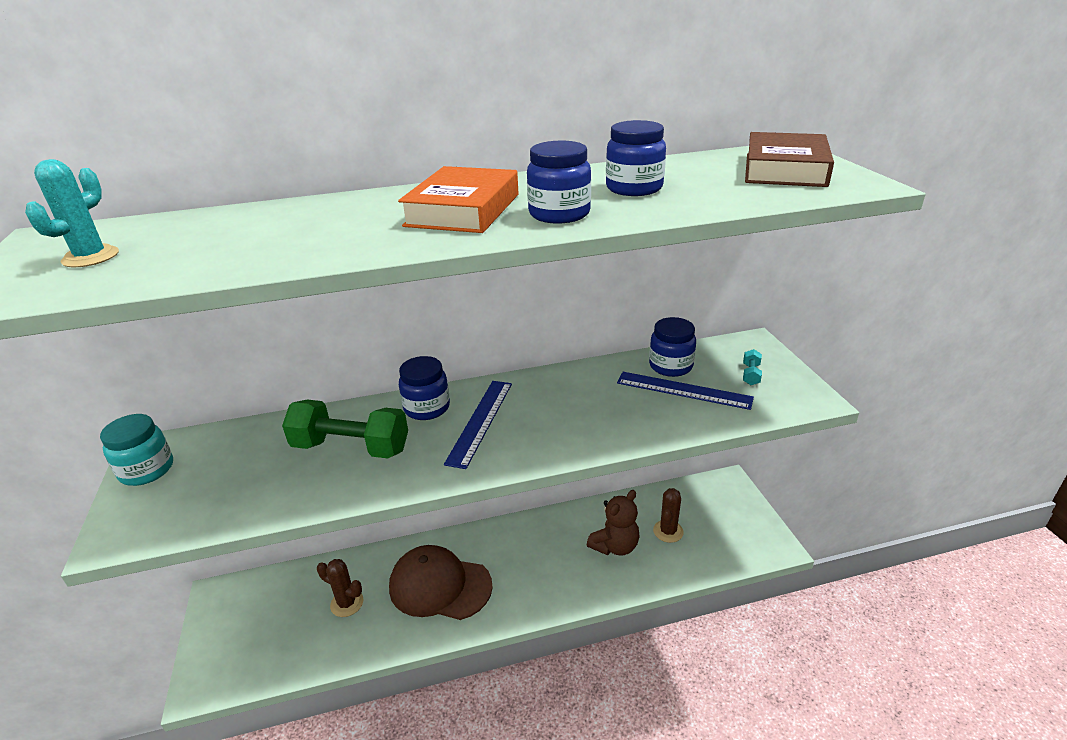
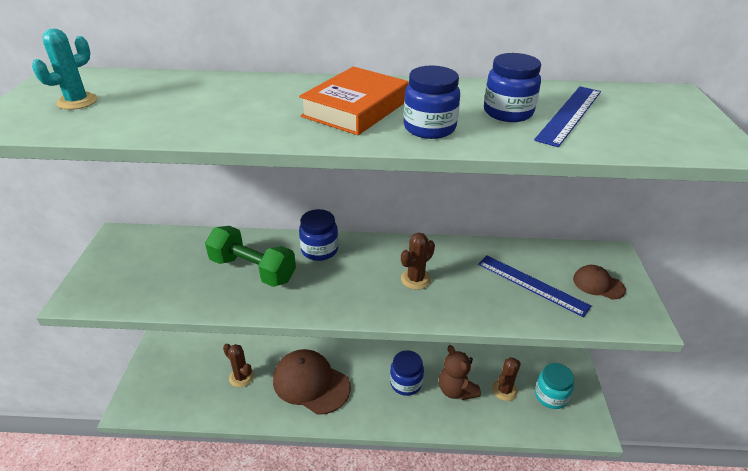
camera: 15 degrees right, 5 degrees up
(147, 470) = (112, 252): turquoise jar -> turquoise jar (551, 396)
(480, 421) = (355, 272): blue ruler -> blue ruler (569, 114)
(554, 413) = (415, 279): none -> brown cactus
(615, 546) = (456, 390): brown teddy bear -> brown teddy bear turned 90 degrees clockwise
(670, 366) = (530, 259): blue jar -> blue jar (406, 383)
(750, 374) = (598, 284): turquoise dumbbell -> brown cap
(784, 169) = (658, 116): brown book -> none

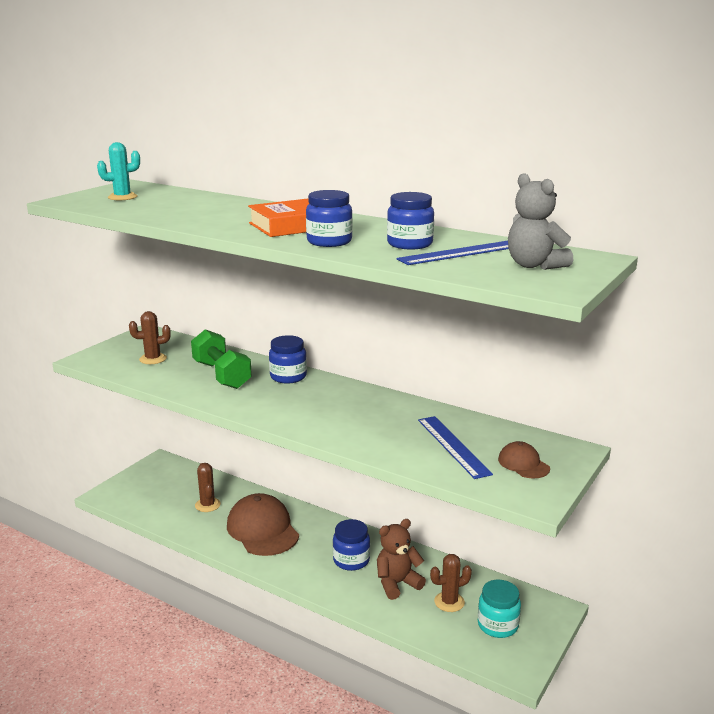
camera: 30 degrees right, 15 degrees down
(415, 279) = (348, 414): brown cactus -> brown cactus (153, 359)
(456, 390) = (397, 583): brown teddy bear -> brown teddy bear turned 60 degrees clockwise
(653, 117) = (534, 265): none -> grey teddy bear

